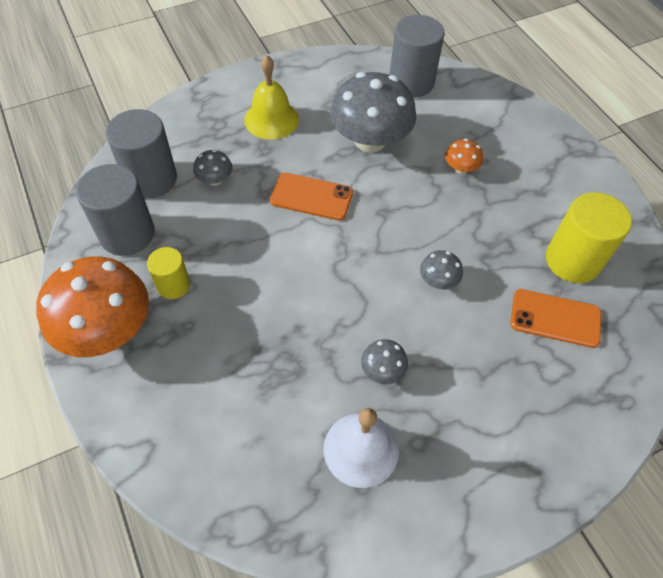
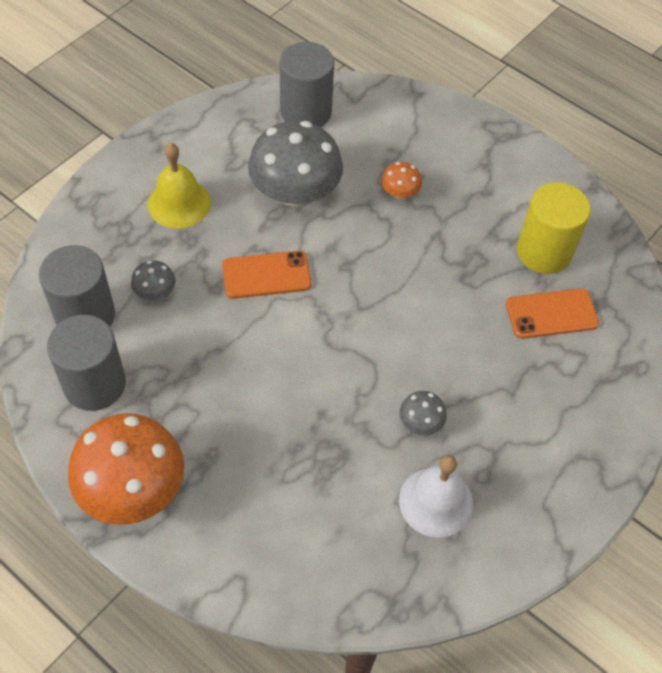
camera: 25 degrees left, 0 degrees up
(173, 285) = (175, 419): yellow cylinder -> none
(438, 280) = (431, 317): grey mushroom -> none

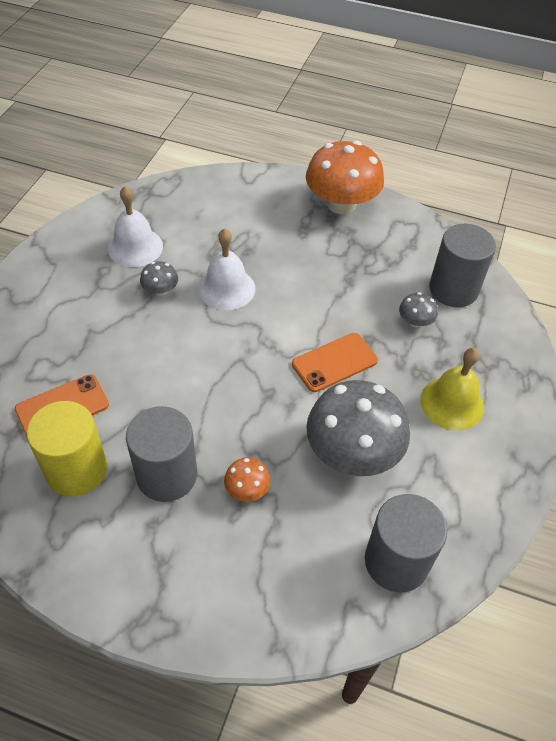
camera: 160 degrees right, 5 degrees down
(94, 384) = (410, 250): grey cylinder -> grey cylinder (167, 475)
(342, 400) = (226, 288): none -> white bell

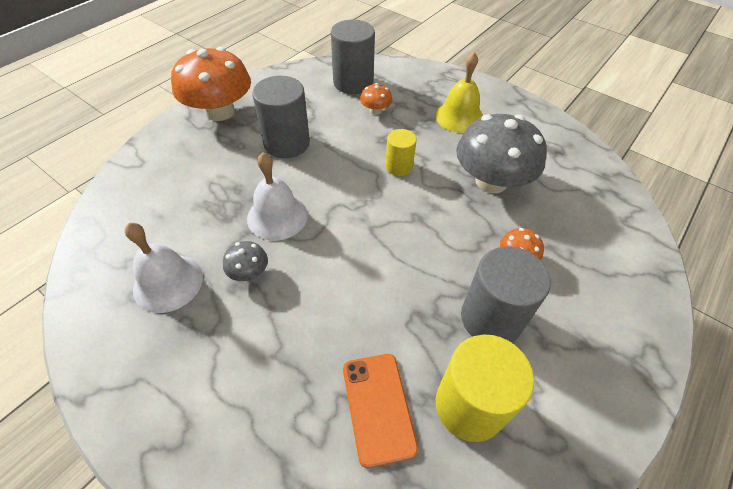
camera: 70 degrees left, 0 degrees up
(334, 362) = (399, 166): orange phone -> yellow cylinder
(396, 561) = (590, 186): grey cylinder -> grey cylinder (287, 143)
(415, 321) = (375, 110): grey mushroom -> orange mushroom

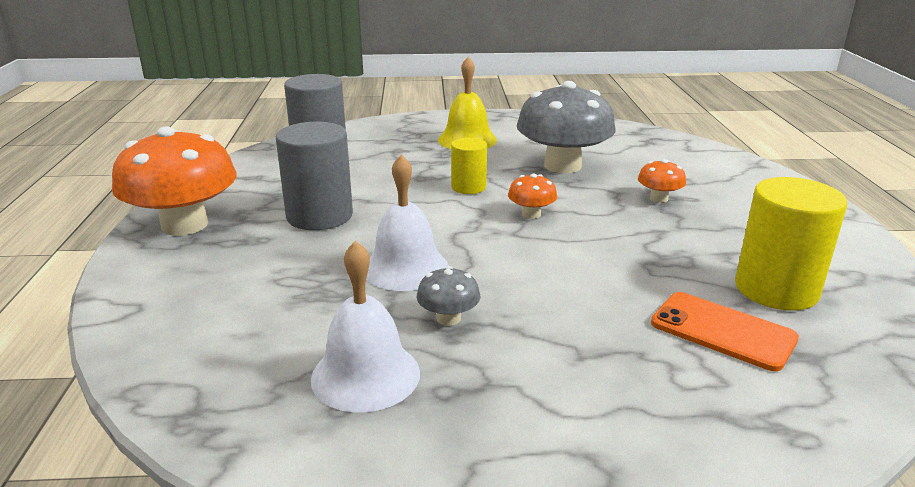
camera: 40 degrees left, 25 degrees down
(375, 110) = (379, 162): orange mushroom -> orange mushroom (531, 214)
(491, 318) = (702, 237): grey cylinder -> none

